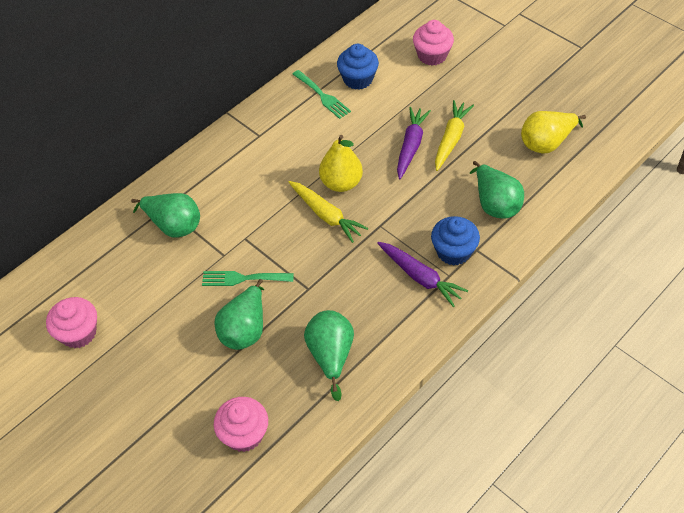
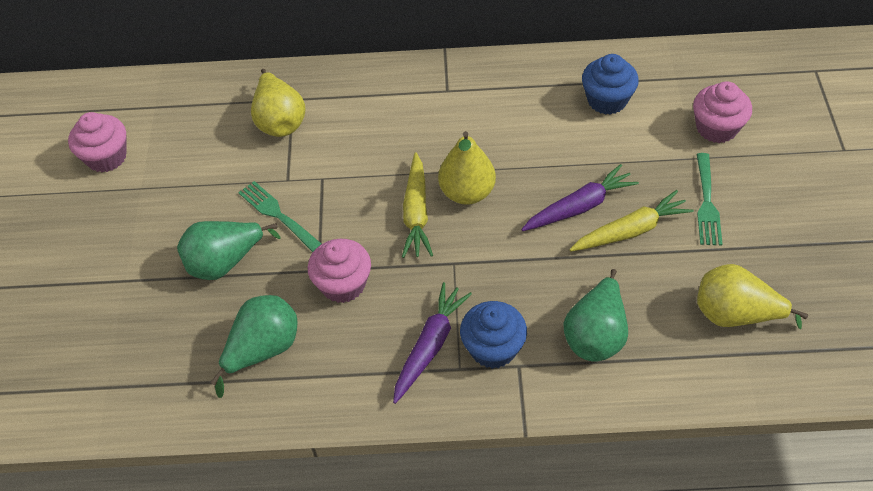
camera: 45 degrees right, 0 degrees up
(173, 225) = (280, 121): green pear -> yellow pear
(244, 434) = (115, 355): pink cupcake -> pink cupcake (343, 284)
(322, 96) = (551, 93): green fork -> green fork (707, 203)
(420, 277) = (430, 346): purple carrot -> purple carrot turned 150 degrees counterclockwise

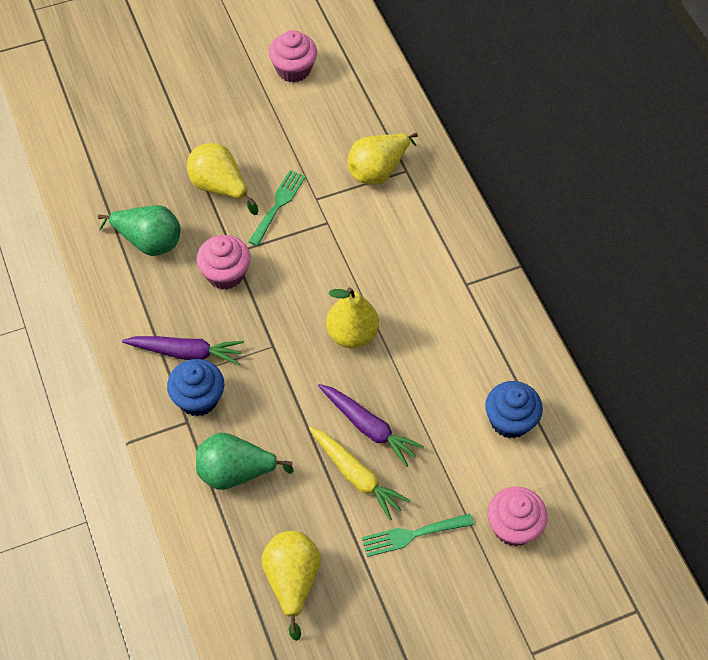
camera: 65 degrees right, 5 degrees up
(225, 262) = (219, 187): green pear -> yellow pear
(416, 213) = (315, 303): yellow carrot -> none

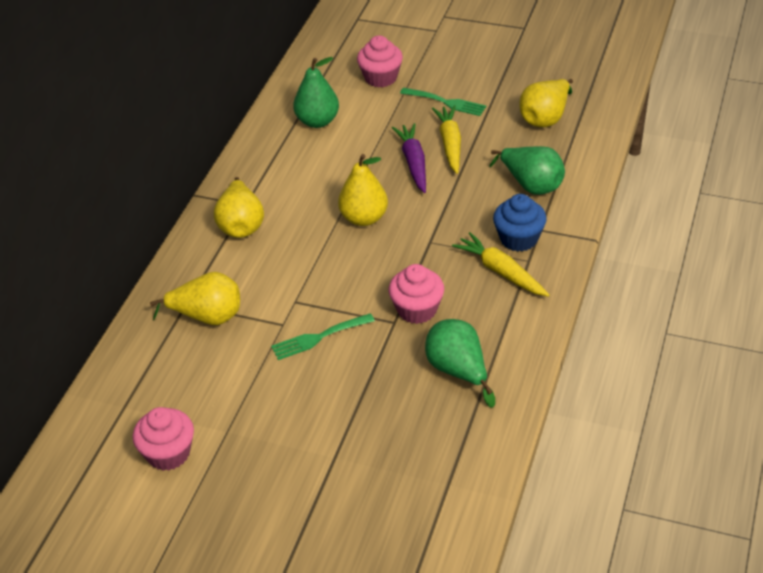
camera: 135 degrees left, 15 degrees down
(186, 353) = (501, 272): purple carrot -> yellow carrot
(219, 187) = (353, 381): yellow pear -> yellow pear (241, 225)
(510, 420) = (317, 121): blue cupcake -> green pear

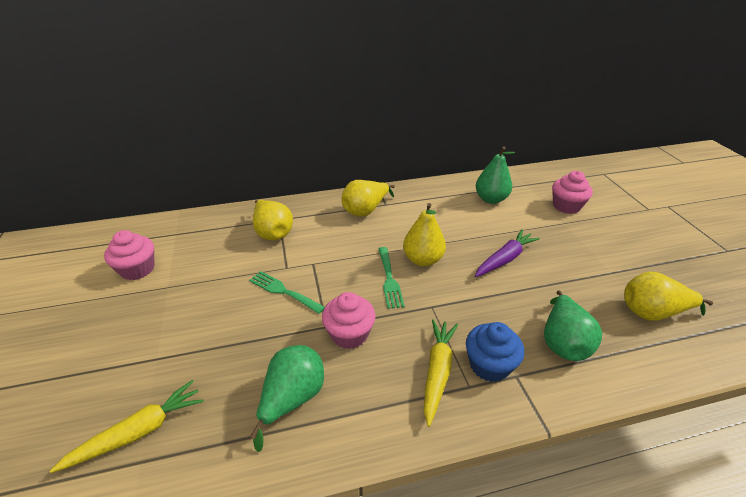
camera: 55 degrees right, 5 degrees down
(446, 102) = (587, 247): green fork -> green fork (389, 279)
(450, 144) = (547, 269): yellow carrot -> yellow carrot (138, 432)

